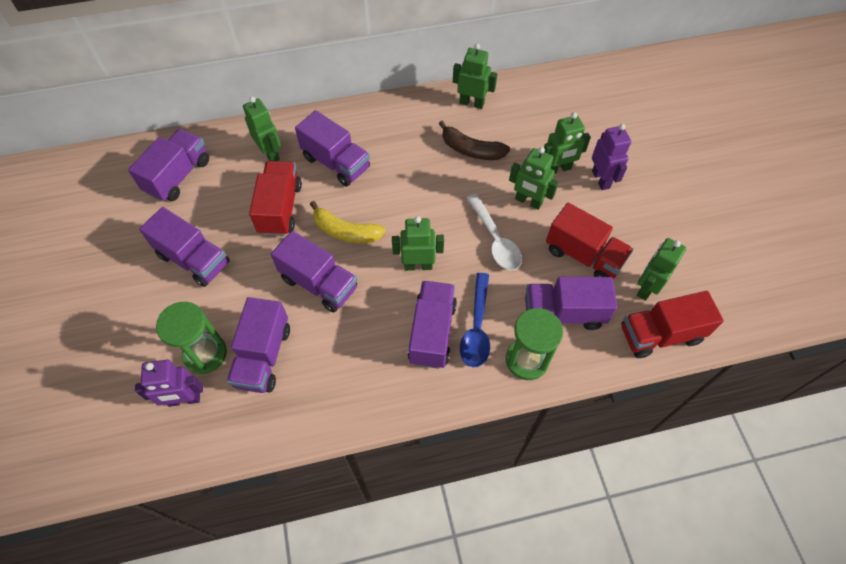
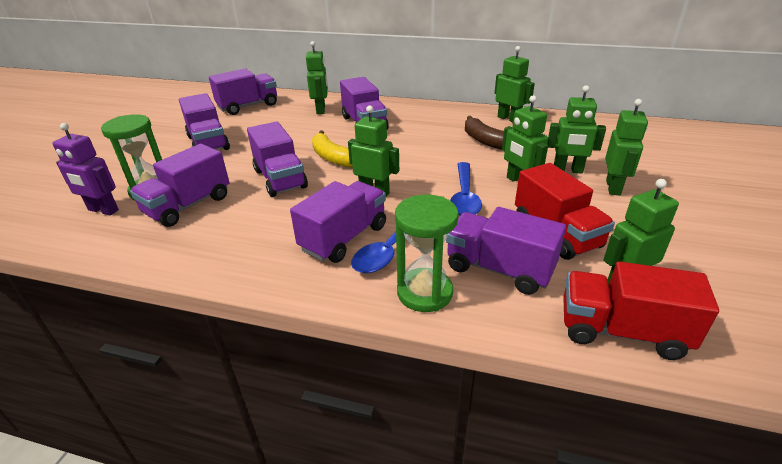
camera: 30 degrees right, 25 degrees down
(280, 208) = (297, 135): red truck -> none
(495, 239) = (464, 196): white spoon -> blue spoon
(601, 179) = (613, 187): purple robot -> green robot

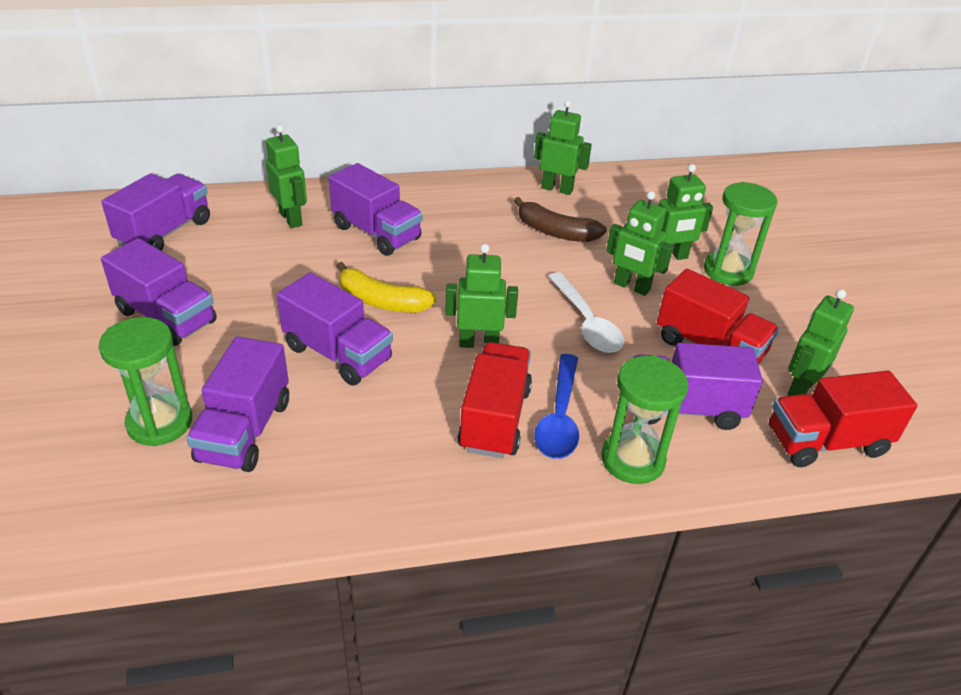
camera: 30 degrees left, 5 degrees up
(103, 210) = (116, 475): purple robot -> none
(344, 238) = (494, 419): purple truck -> red truck
(464, 196) = (586, 323): blue spoon -> white spoon
(613, 187) = (728, 271): green robot -> green hourglass

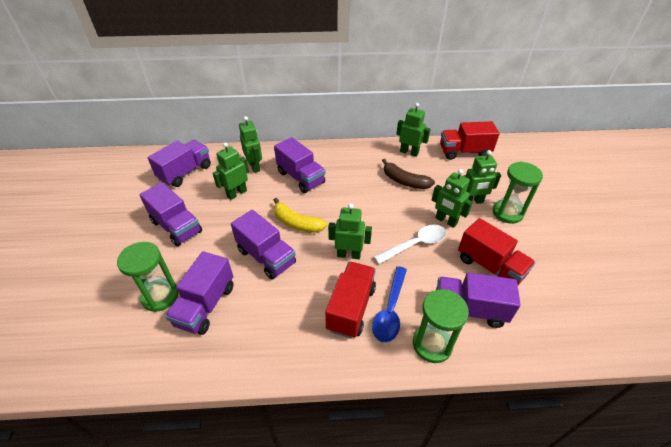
camera: 10 degrees right, 5 degrees up
(586, 323) = (415, 244): white spoon -> white spoon turned 105 degrees counterclockwise
(800, 387) = (546, 300): green robot -> green robot (236, 193)
(826, 442) = (559, 342): red truck -> red truck (464, 152)

